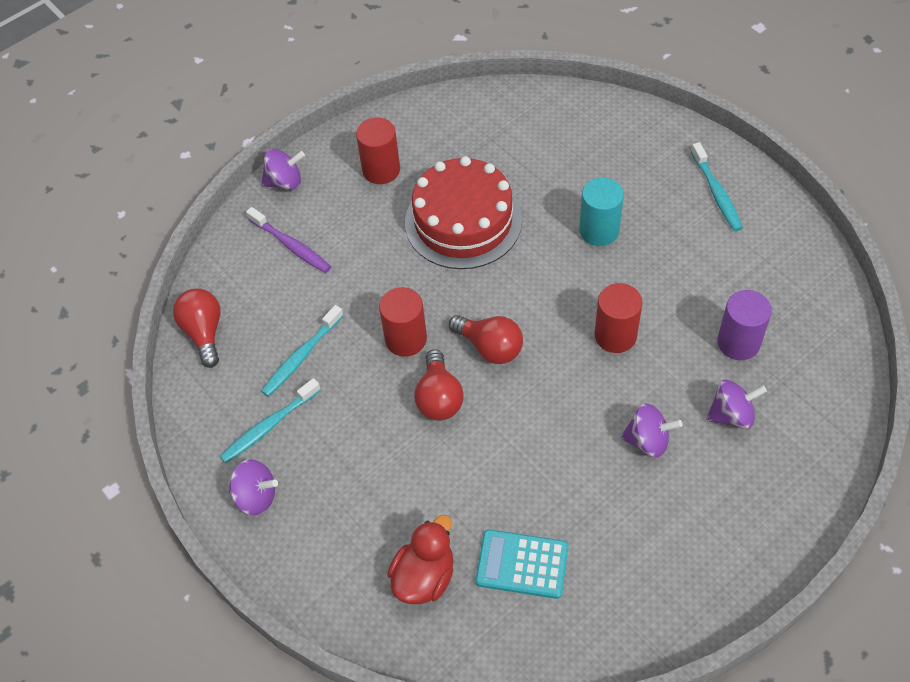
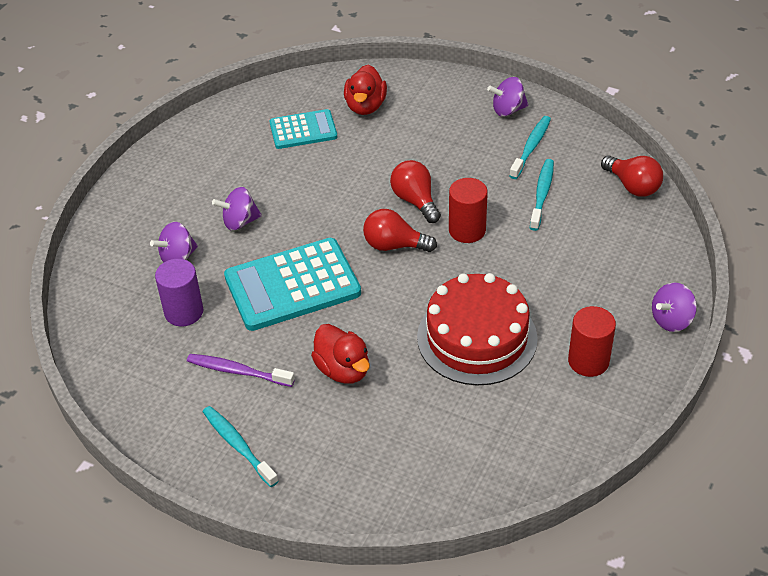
camera: 155 degrees right, 10 degrees down
(291, 245) = (618, 268): purple toothbrush -> purple toothbrush (238, 371)
(599, 230) = (343, 369): turquoise cylinder -> red duck
(615, 335) = (292, 285): red cylinder -> turquoise calculator

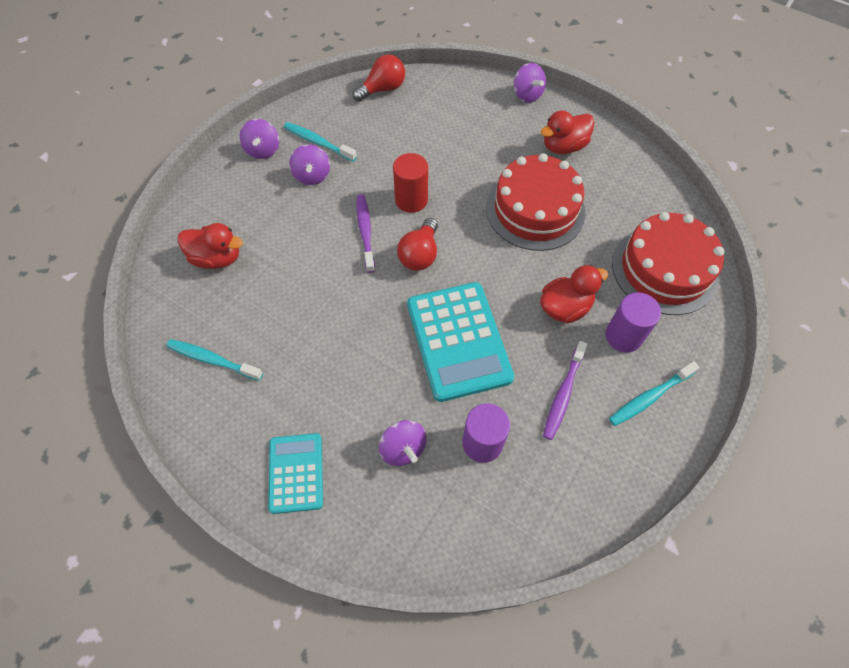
camera: 85 degrees left, 15 degrees up
(240, 222) = (361, 384): purple spinning top -> purple spinning top (312, 176)
(303, 130) = (235, 316): turquoise calculator -> turquoise calculator (296, 473)
(311, 423) = (623, 336): none -> purple cylinder
(410, 464) = (664, 269): none -> red cake
(415, 200) = (365, 232): red light bulb -> purple toothbrush
(542, 194) = (379, 144): turquoise toothbrush -> turquoise toothbrush (213, 360)
(588, 361) = (563, 146): red cylinder -> red duck

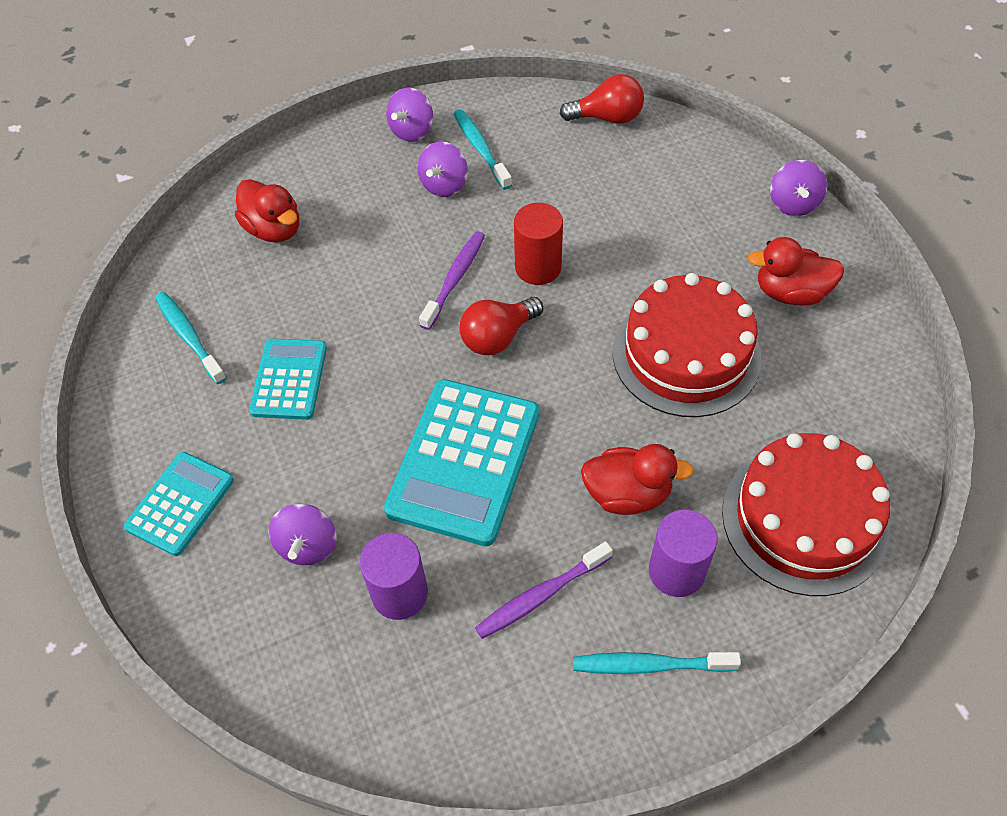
camera: 35 degrees right, 5 degrees down
(306, 351) = (289, 379): none -> turquoise calculator

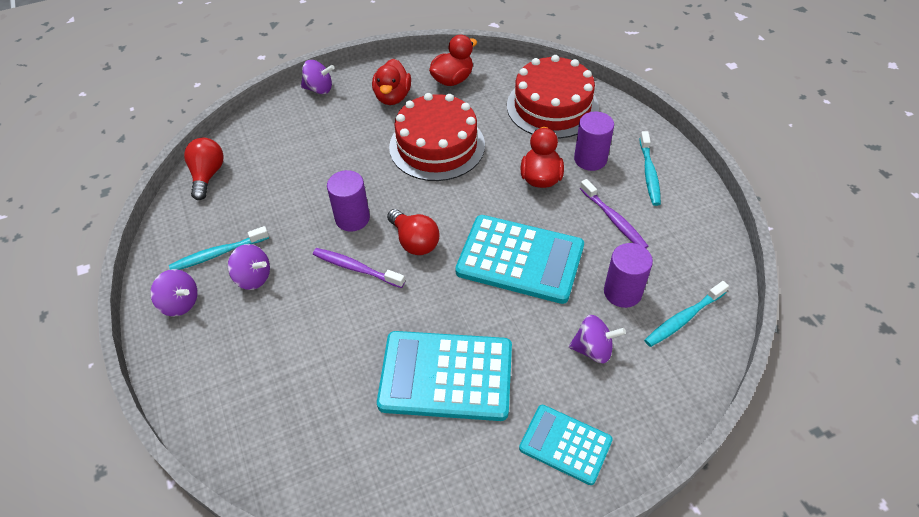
camera: 90 degrees left, 5 degrees down
(189, 337) = (395, 463): turquoise toothbrush -> turquoise toothbrush (684, 318)
(274, 229) = (276, 406): red duck -> red duck (452, 79)
(289, 379) = (446, 376): turquoise calculator -> turquoise calculator, size x1.70
(538, 267) = (352, 218): red cylinder -> purple cylinder

